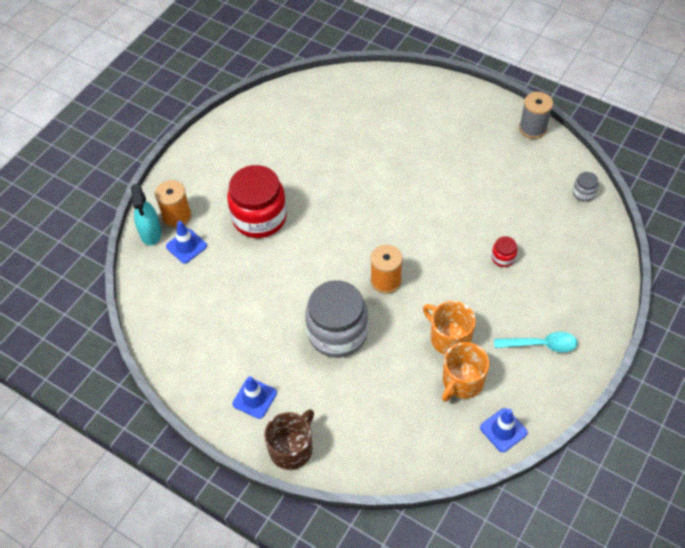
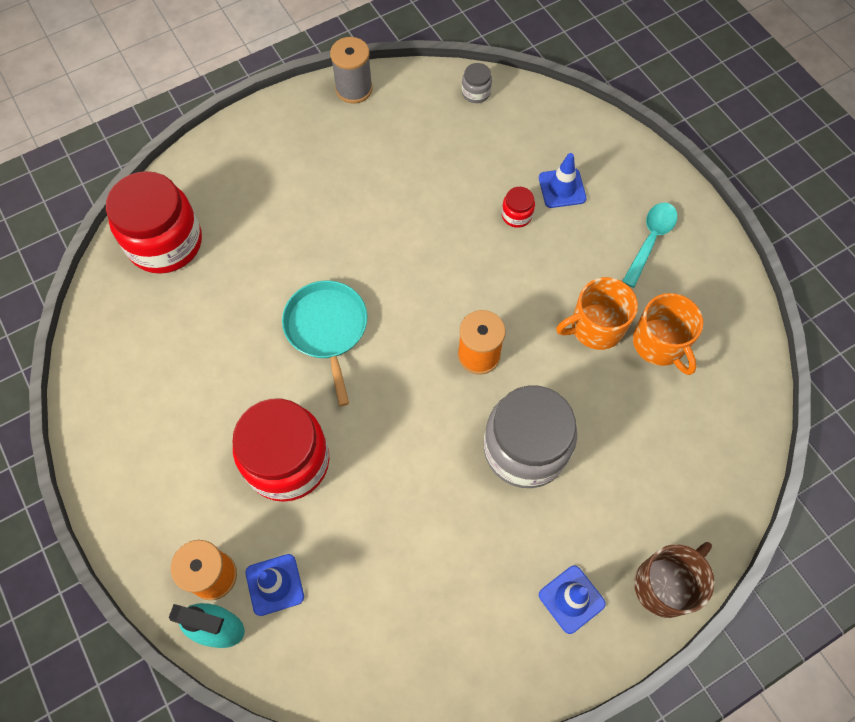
camera: 65 degrees left, 10 degrees up
(292, 448) = (665, 584): brown mug -> brown mug turned 75 degrees clockwise
(353, 196) = (327, 328): none -> turquoise pan
(357, 95) = (165, 242): none -> red jar
(503, 430) = (740, 334): blue traffic cone -> blue traffic cone (562, 188)

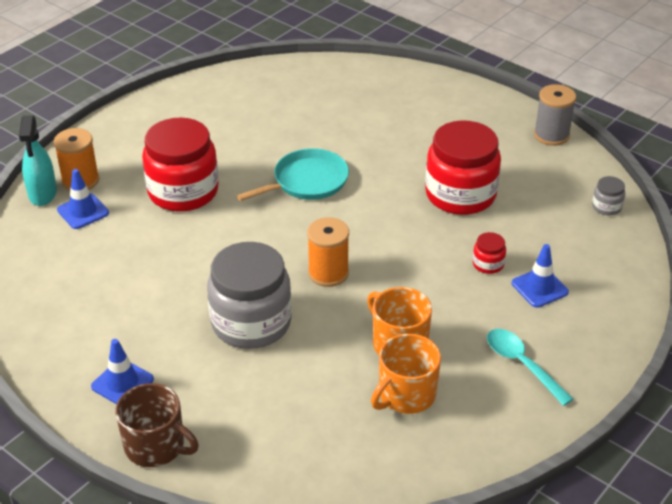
camera: 70 degrees right, 25 degrees down
(165, 242) = (337, 83): red jar -> red jar (460, 194)
(650, 240) = (522, 364): turquoise spoon -> turquoise spoon turned 135 degrees counterclockwise

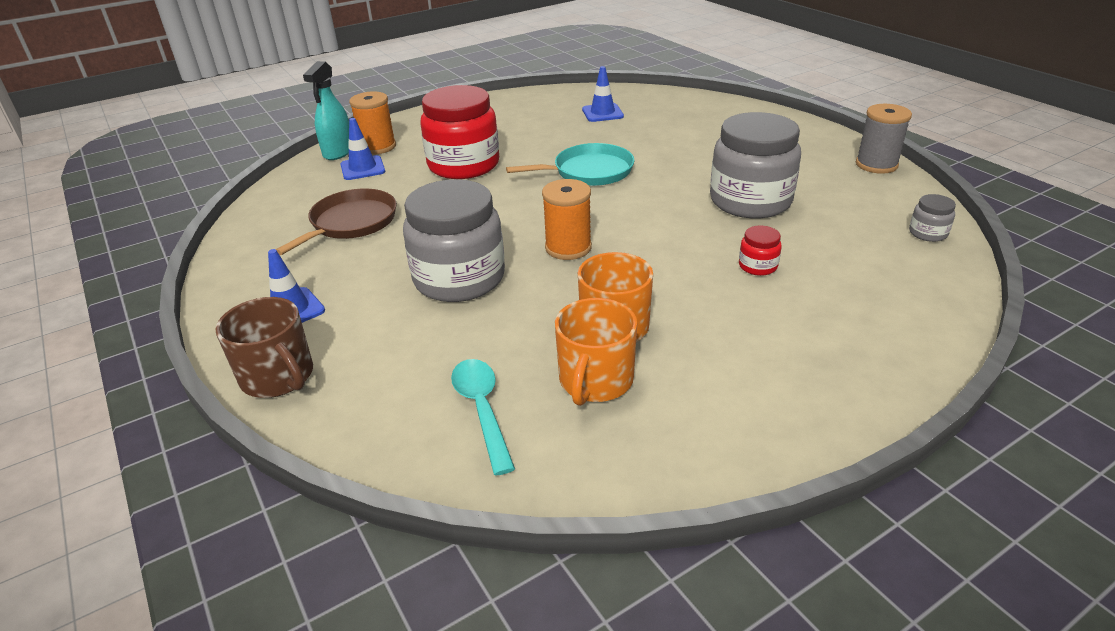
camera: 20 degrees right, 5 degrees down
(115, 280) = (351, 223): none -> brown pan
(406, 395) = (595, 381): orange mug -> orange mug turned 45 degrees counterclockwise
(460, 194) = (750, 201): red jar -> grey jar
(522, 364) = (762, 375): turquoise spoon -> turquoise spoon (482, 410)
(539, 288) = (815, 298): blue traffic cone -> blue traffic cone (602, 113)

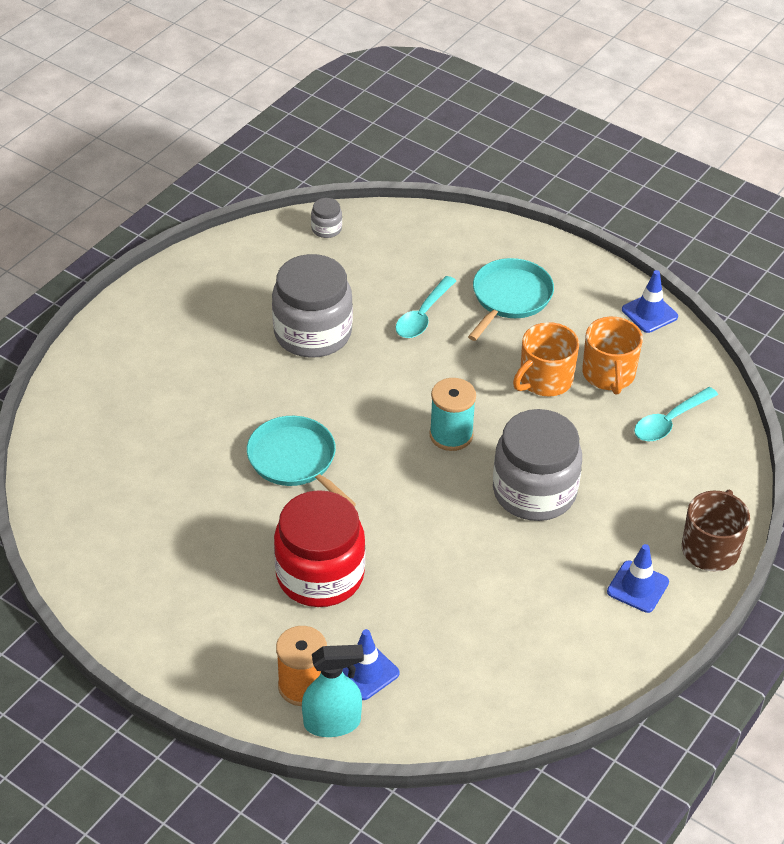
camera: 115 degrees left, 10 degrees up
(351, 223) = (486, 618): brown pan -> none
(568, 248) = (451, 435): orange spool -> turquoise spool
(595, 381) = (609, 374): orange mug -> orange mug turned 90 degrees clockwise
(602, 113) = (127, 490): blue traffic cone -> blue traffic cone (649, 313)
(757, 266) = (423, 316): red jar -> turquoise spoon
(774, 336) = (510, 297): none -> turquoise pan
(876, 165) = (203, 259): grey spool -> none

